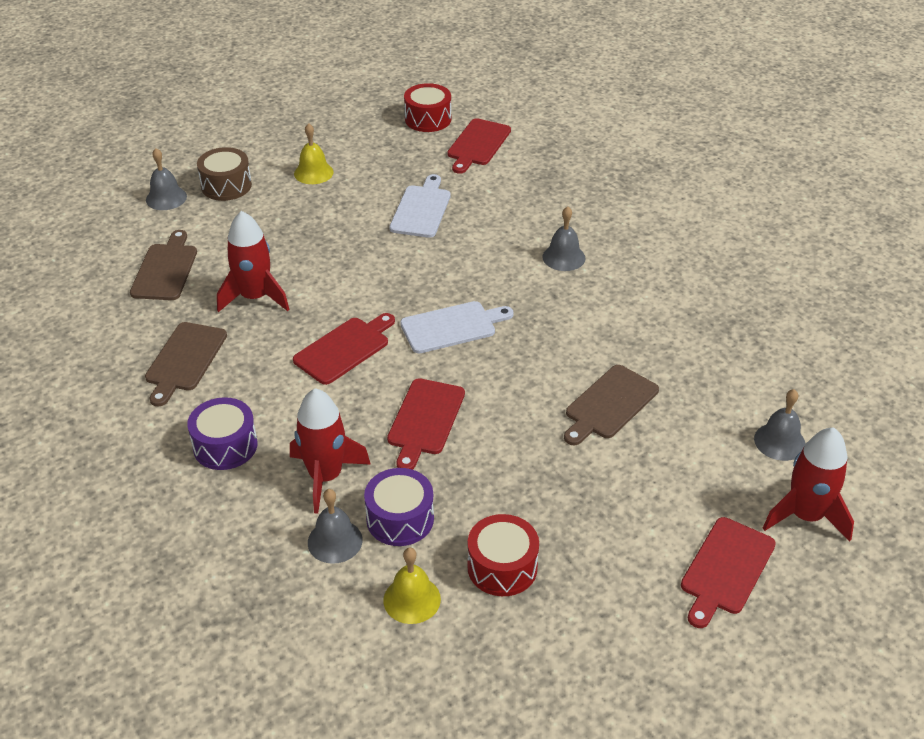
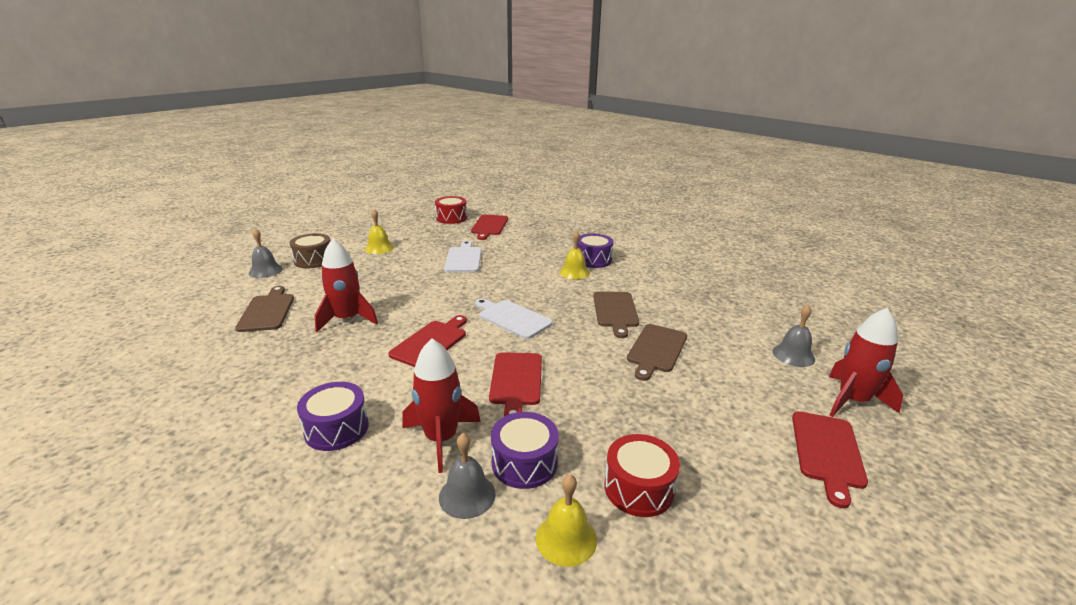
camera: 15 degrees left, 15 degrees down
(185, 360) = (289, 368): brown cutting board -> brown cutting board (615, 311)
(452, 327) = (512, 318): white cutting board -> white cutting board turned 105 degrees counterclockwise
(563, 257) = (574, 272): grey bell -> yellow bell
(601, 236) = (593, 260): none -> purple drum

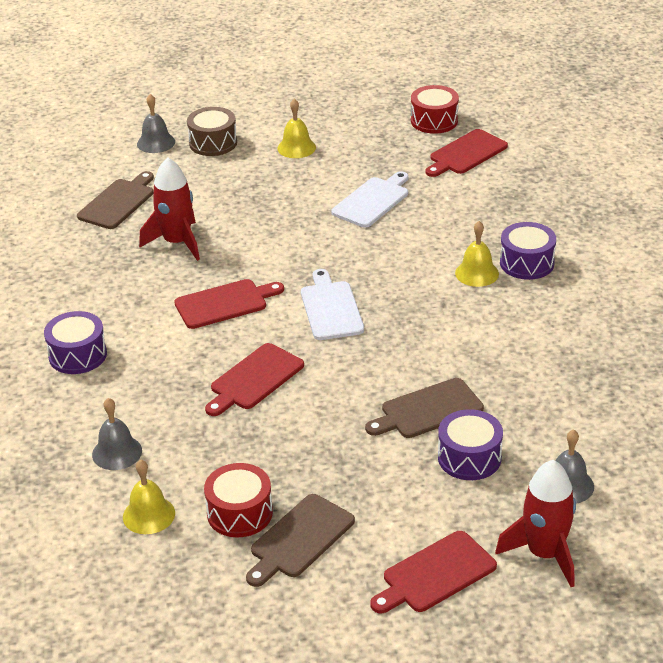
camera: 40 degrees right, 10 degrees up
(441, 439) = (142, 401): red rocket -> none
(524, 463) = (180, 451): purple drum -> purple drum (469, 458)
(615, 311) = (450, 347): brown cutting board -> brown cutting board (300, 539)

